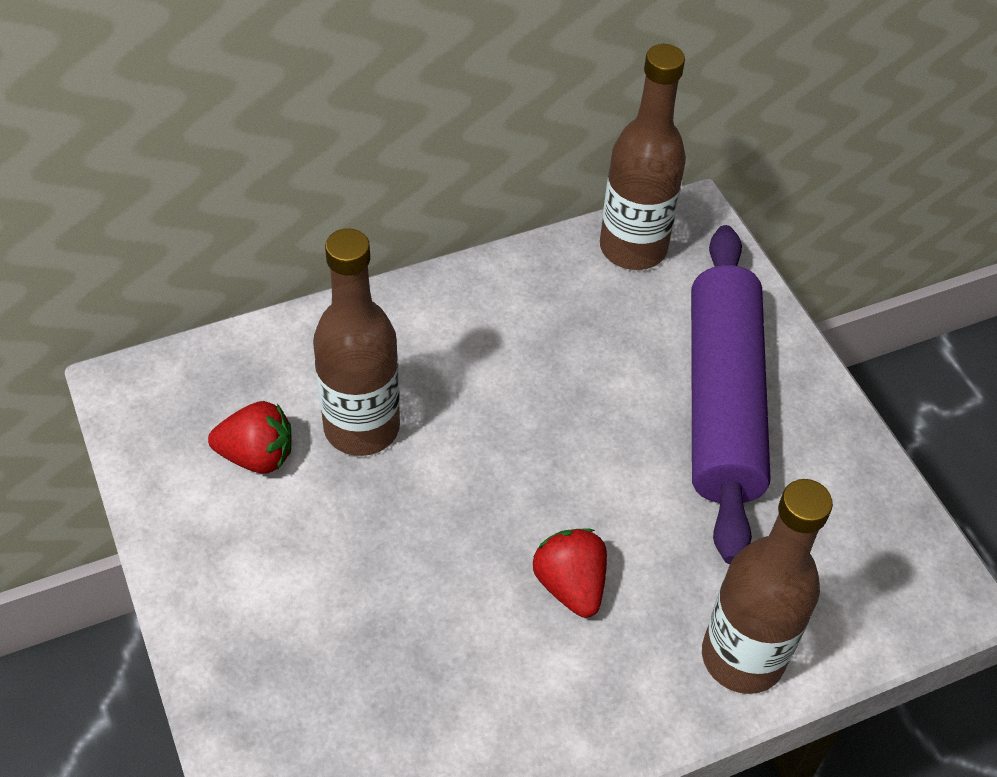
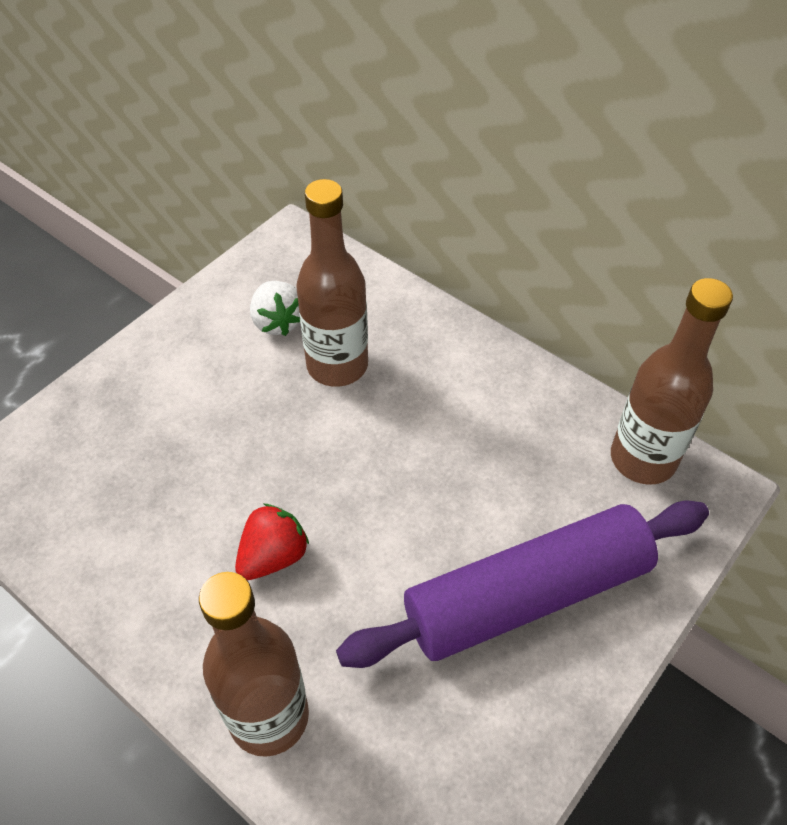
camera: 65 degrees right, 0 degrees up
(257, 456) = (278, 322): red strawberry -> white strawberry

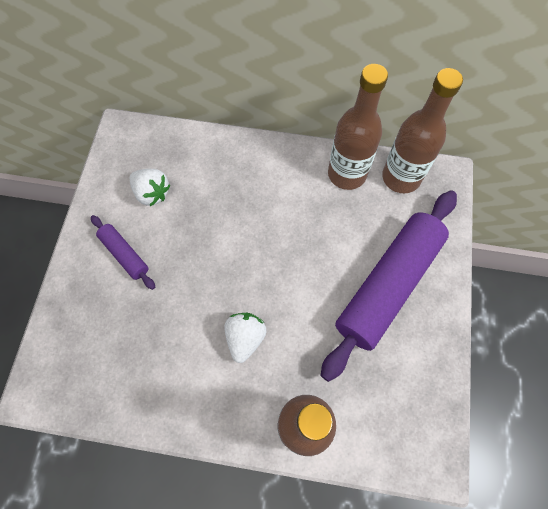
camera: 30 degrees left, 15 degrees up
(194, 377) = (124, 254): none -> purple rolling pin
(273, 556) = (245, 338): red strawberry -> white strawberry
(337, 365) = (206, 204): brown bottle -> brown bottle (347, 174)

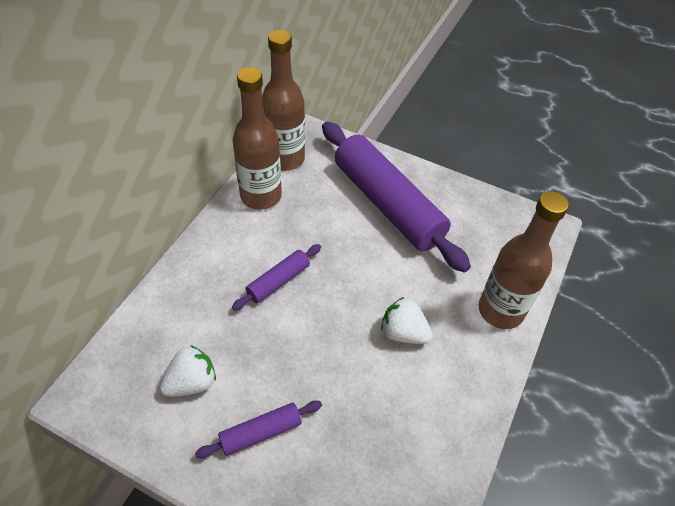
camera: 75 degrees left, 15 degrees down
(261, 220) = (278, 281): none -> purple rolling pin

